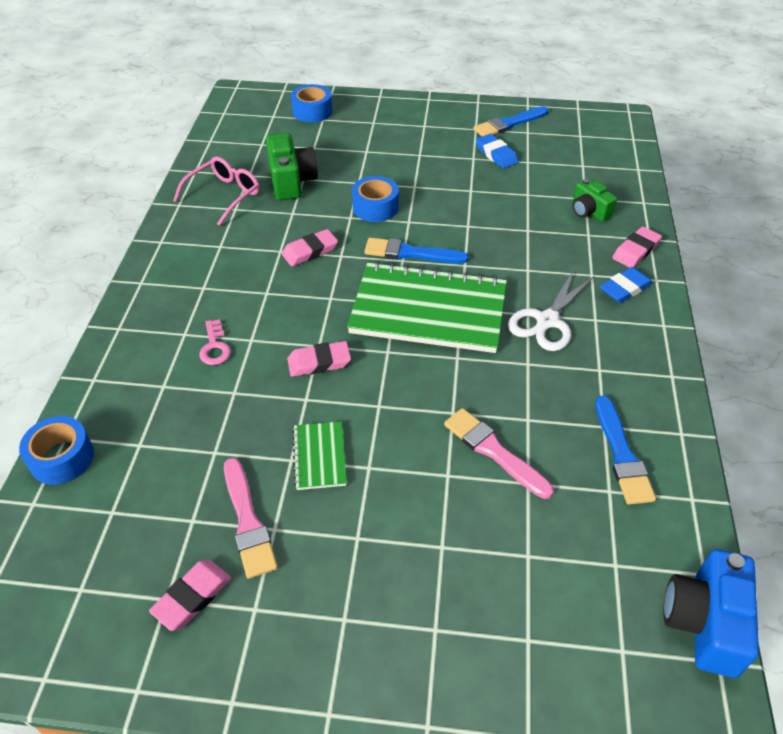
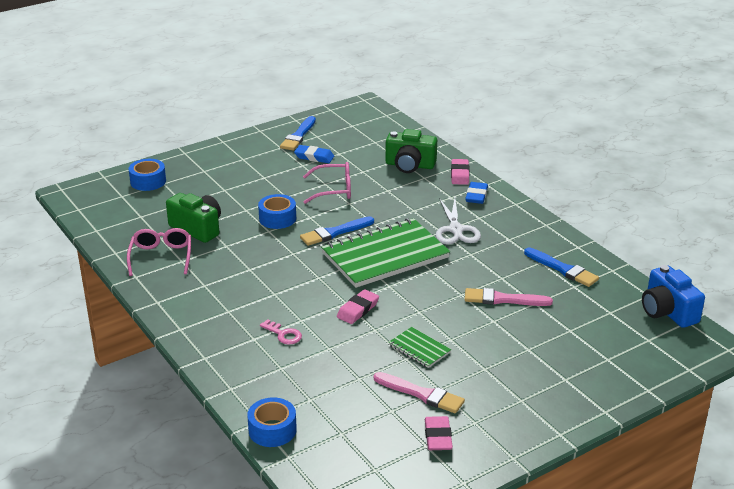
camera: 40 degrees left, 15 degrees down
(310, 251) = (269, 260): pink eraser -> none
(471, 202) = (334, 190): none -> pink glasses
(589, 211) = (410, 165): green camera -> green camera, size x1.59

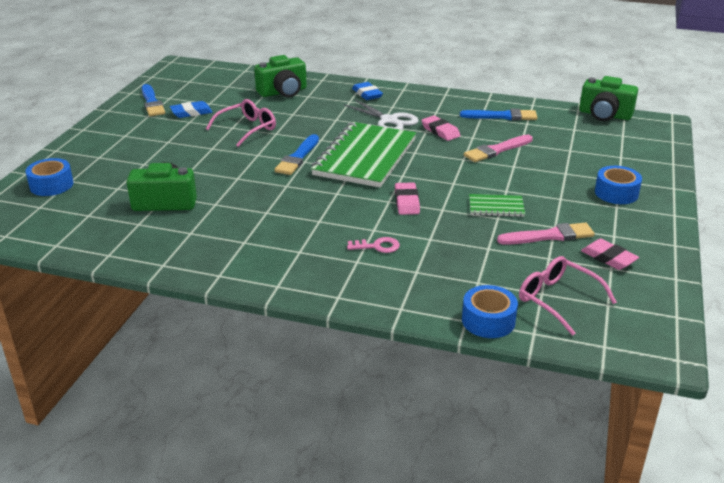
camera: 40 degrees left, 0 degrees up
(161, 257) = (164, 238): pink glasses -> pink glasses (557, 300)
(277, 218) = (230, 166): blue tape -> blue tape (616, 193)
(460, 174) = (332, 85): pink eraser -> pink eraser (440, 131)
(667, 311) = (604, 115): blue camera -> green camera

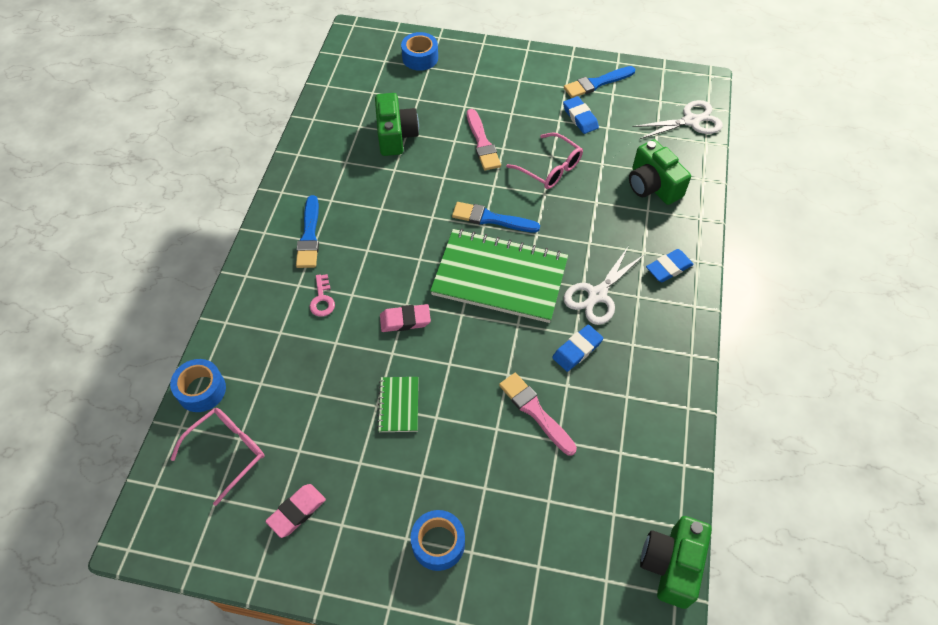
camera: 85 degrees right, 25 degrees up
(219, 73) = (690, 121): none -> white scissors
(440, 131) = (577, 350): pink eraser -> blue eraser
(502, 116) = (636, 423): blue brush -> blue brush (309, 236)
(549, 236) = (340, 455): pink brush -> pink brush (482, 143)

